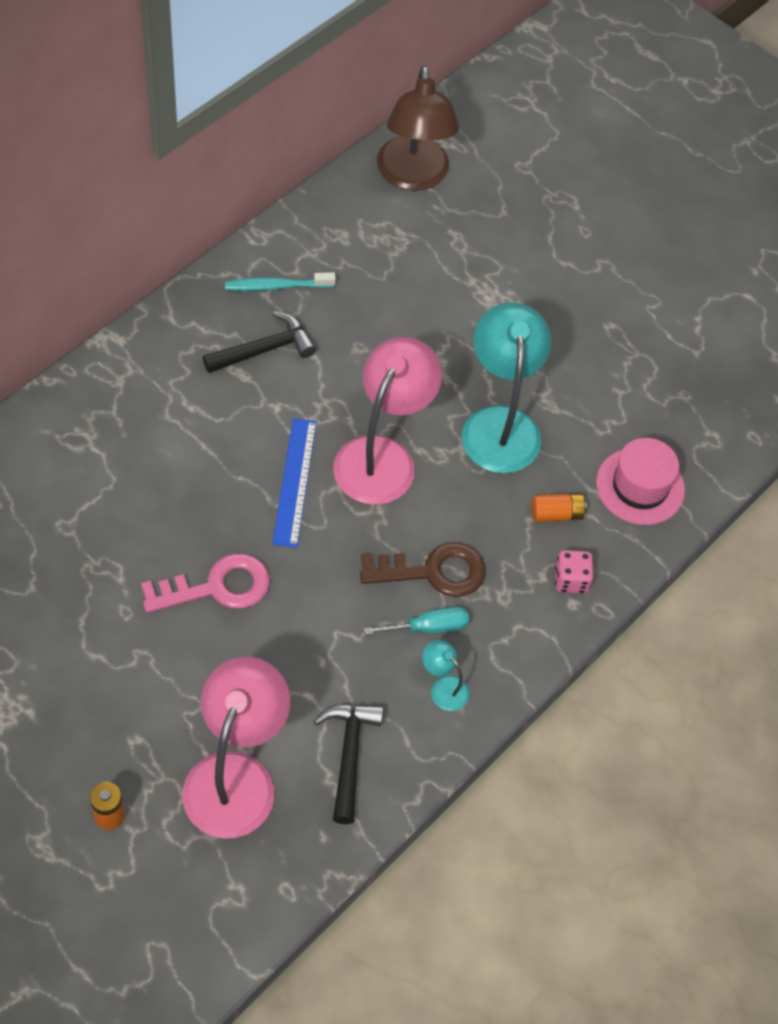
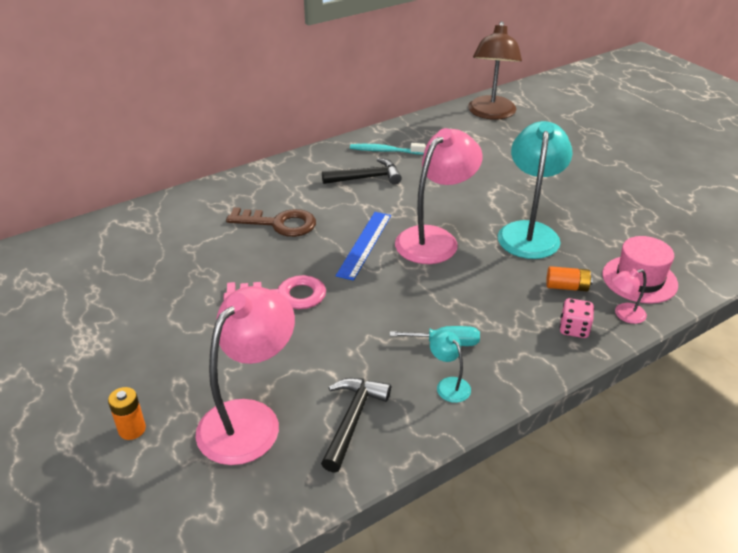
camera: 20 degrees right, 20 degrees down
(433, 571) = (458, 308): brown key -> brown key (279, 223)
(625, 547) = (624, 315): none -> pink lamp

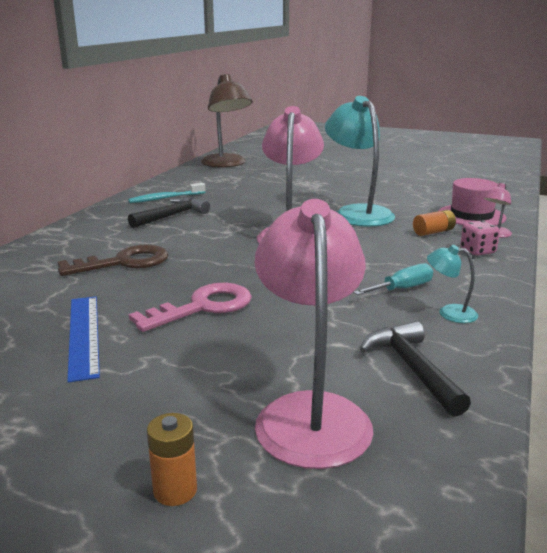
camera: 35 degrees left, 15 degrees down
(365, 244) = (233, 253): blue ruler -> blue ruler (84, 335)

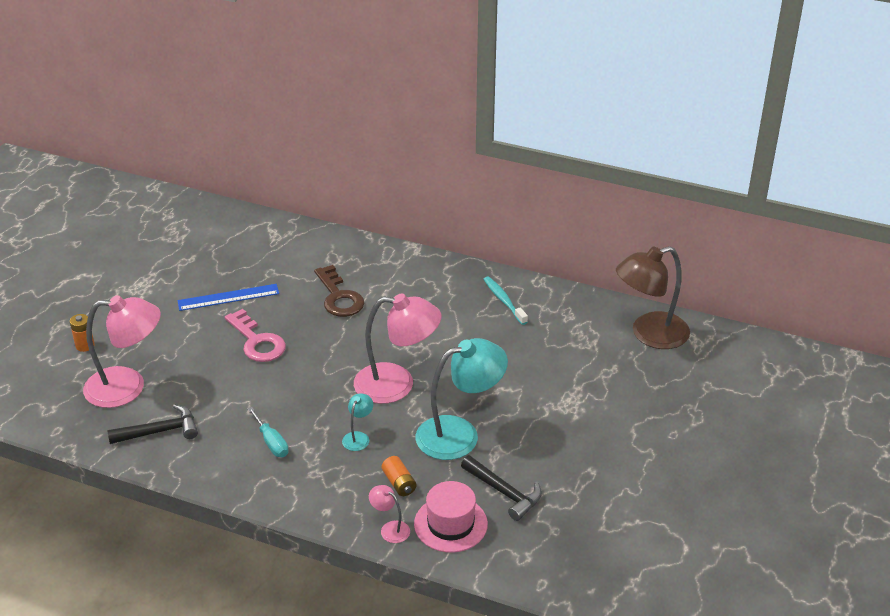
camera: 90 degrees right, 15 degrees up
(172, 216) = (449, 310): black hammer -> black hammer (504, 492)
(449, 313) = (228, 462): turquoise lamp -> turquoise lamp (358, 437)
(477, 251) = (346, 505): pink dice -> none

